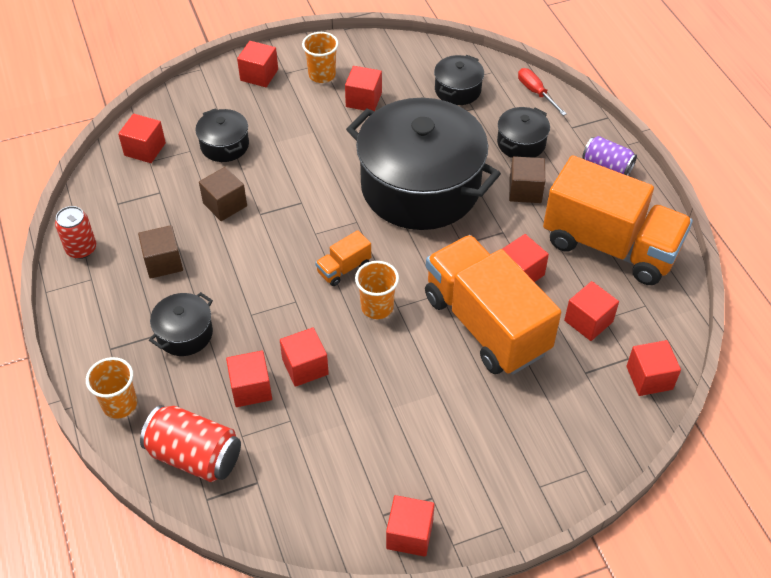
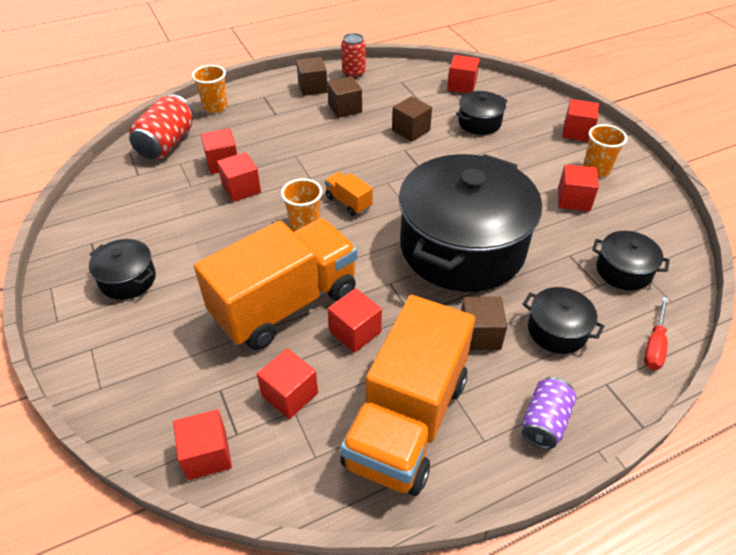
camera: 85 degrees right, 5 degrees down
(104, 294) = (312, 88): none -> brown cube
(185, 334) = (276, 126): black pot -> black pot (128, 279)
(409, 534) = (68, 259): red cube -> none
(536, 93) = (654, 345): red screwdriver -> red screwdriver turned 150 degrees clockwise

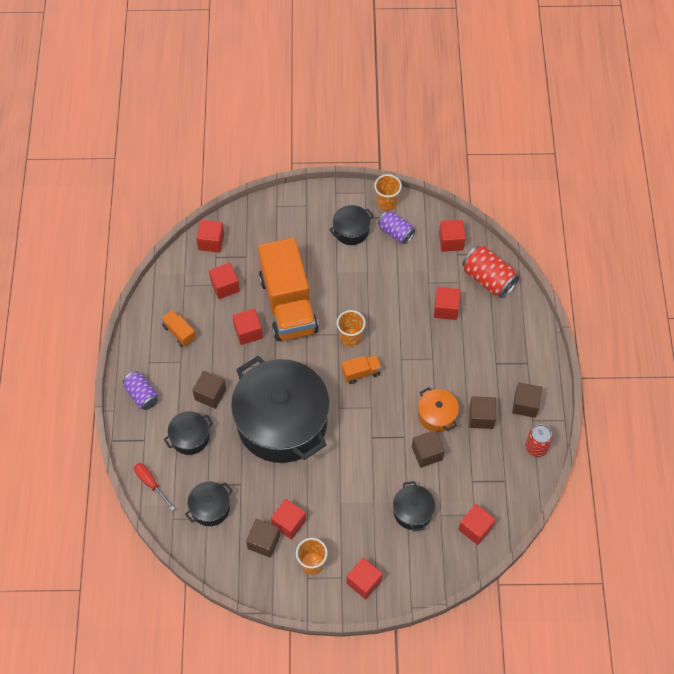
camera: 115 degrees right, 15 degrees up
(118, 235) = (395, 232): none -> purple can
(215, 107) = (526, 323): orange cup -> orange cup (386, 202)
(241, 189) = (409, 312): red cube -> red cube (451, 241)
(363, 135) = (437, 415): none -> orange pot
(407, 421) = (179, 332): orange truck -> orange truck, size x0.40
(613, 211) = (264, 542): none -> brown cube

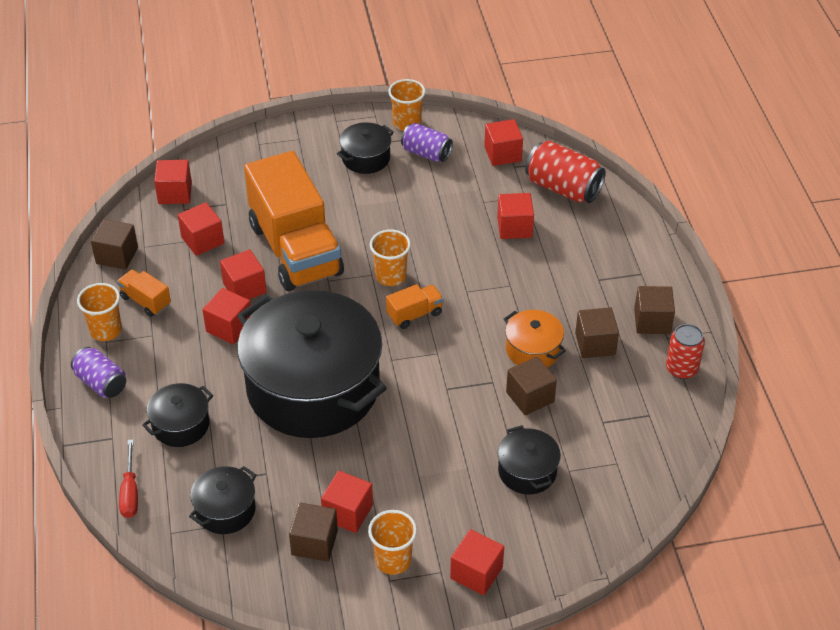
camera: 10 degrees left, 15 degrees down
(149, 353) = (106, 330): none -> orange cup
(151, 484) = (130, 492): red screwdriver -> red screwdriver turned 135 degrees counterclockwise
(210, 394) = (202, 368): brown cube -> brown cube (117, 255)
(475, 528) = (623, 479): red cube -> red cube (229, 327)

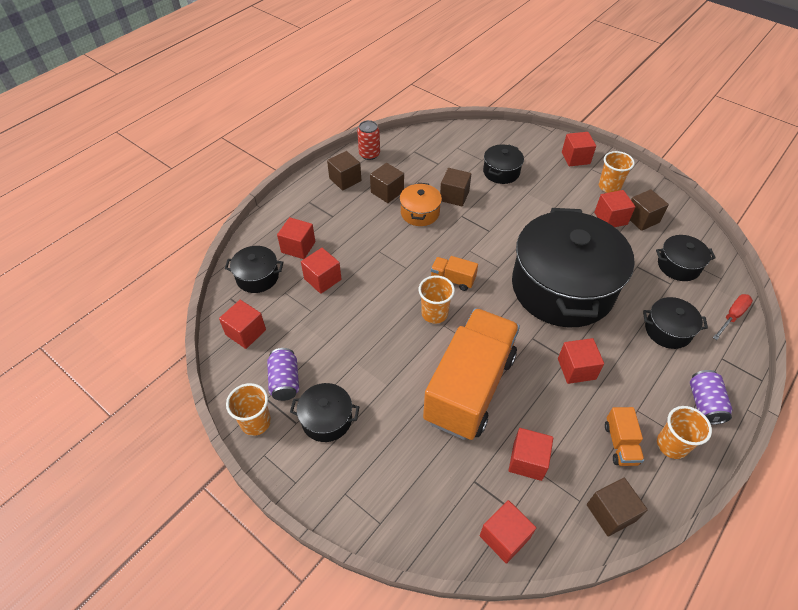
camera: 130 degrees left, 5 degrees up
(244, 288) = (536, 389): red cube -> red cube (298, 247)
(563, 188) = (257, 277): red can -> black pot

